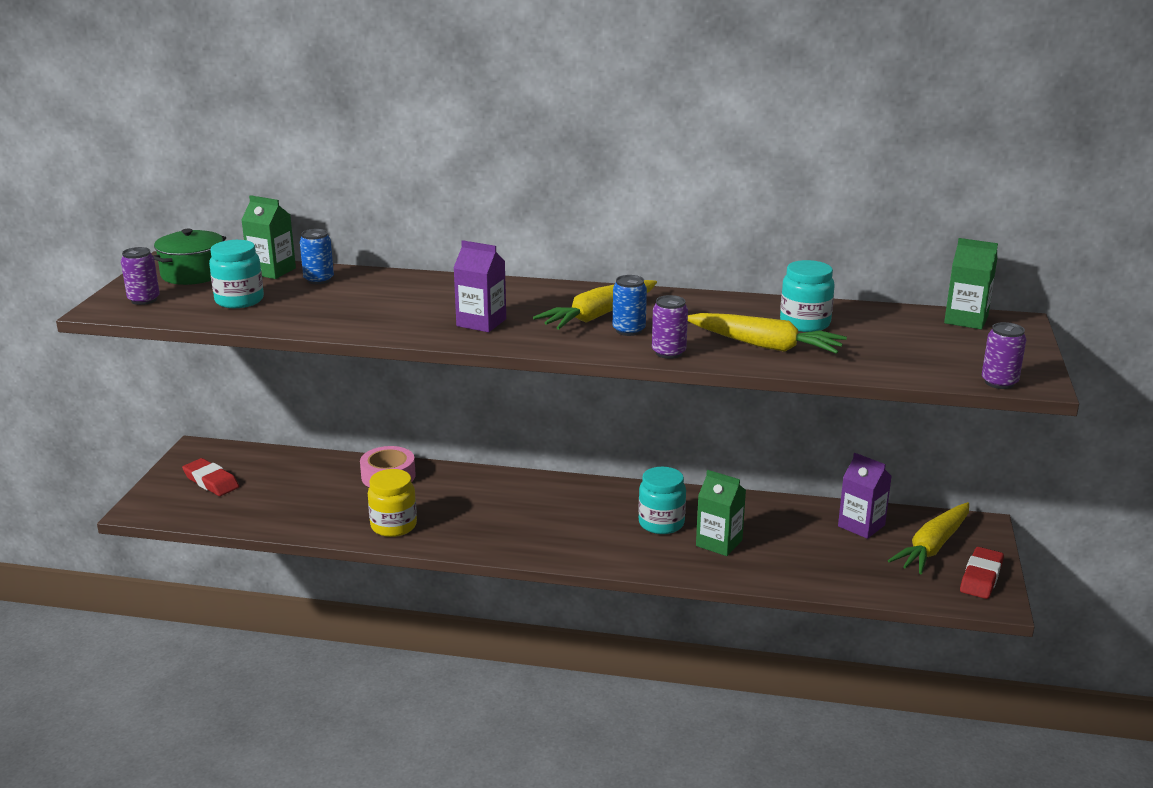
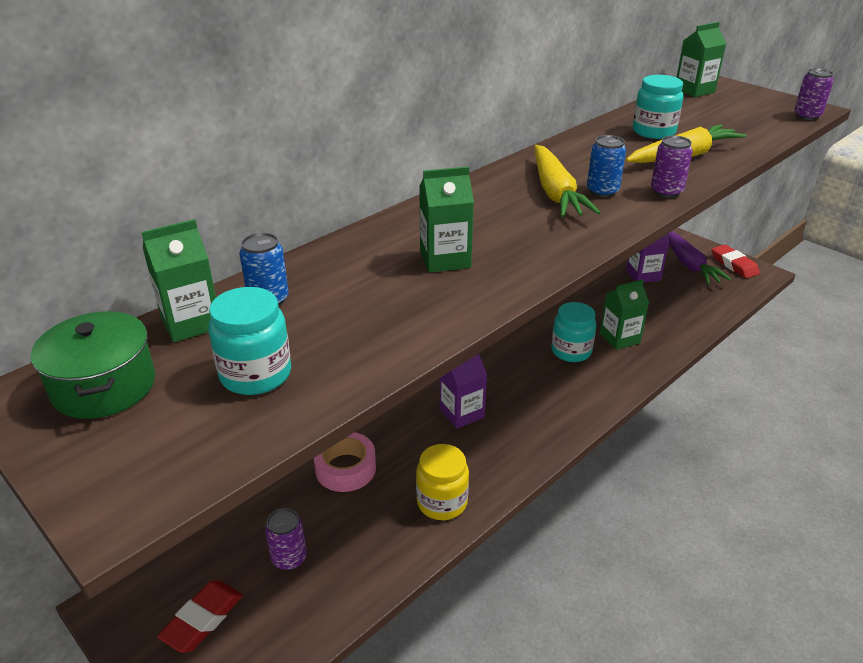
camera: 55 degrees left, 10 degrees up
(144, 300) = (136, 459): purple can -> purple can (289, 558)
(211, 481) = (202, 619): red eraser -> red eraser turned 45 degrees counterclockwise
(433, 308) = (445, 259): none -> green carton
(481, 322) = (511, 246): purple carton -> purple carton (462, 413)
(932, 547) = (688, 263): yellow carrot -> purple carrot

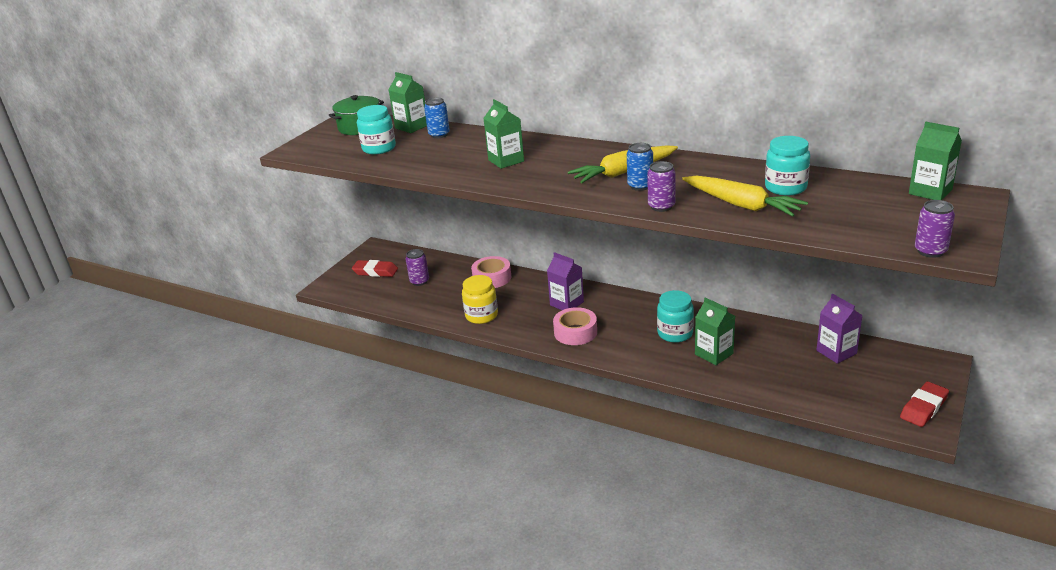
camera: 75 degrees right, 5 degrees down
(532, 422) = (575, 332): none -> pink tape
(688, 263) = (891, 377): purple carrot -> none

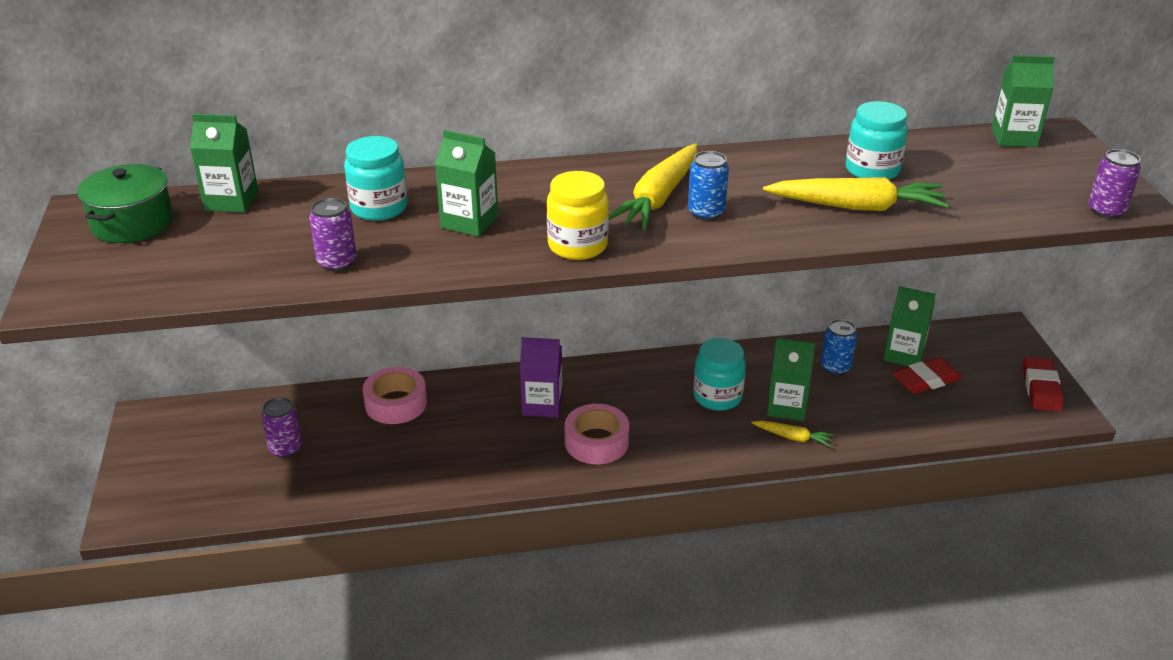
camera: 40 degrees left, 5 degrees up
(375, 271) = (191, 458): red eraser -> red eraser (926, 380)
(379, 148) = (224, 253): turquoise jar -> turquoise jar (379, 208)
(439, 135) = (300, 204): blue can -> blue can (835, 367)
(481, 315) = (441, 467): yellow jar -> yellow jar (577, 246)
(661, 206) = (770, 235): purple can -> purple can (337, 262)
(697, 372) = (793, 437): none -> yellow carrot
(836, 352) = (903, 355): purple carton -> green carton

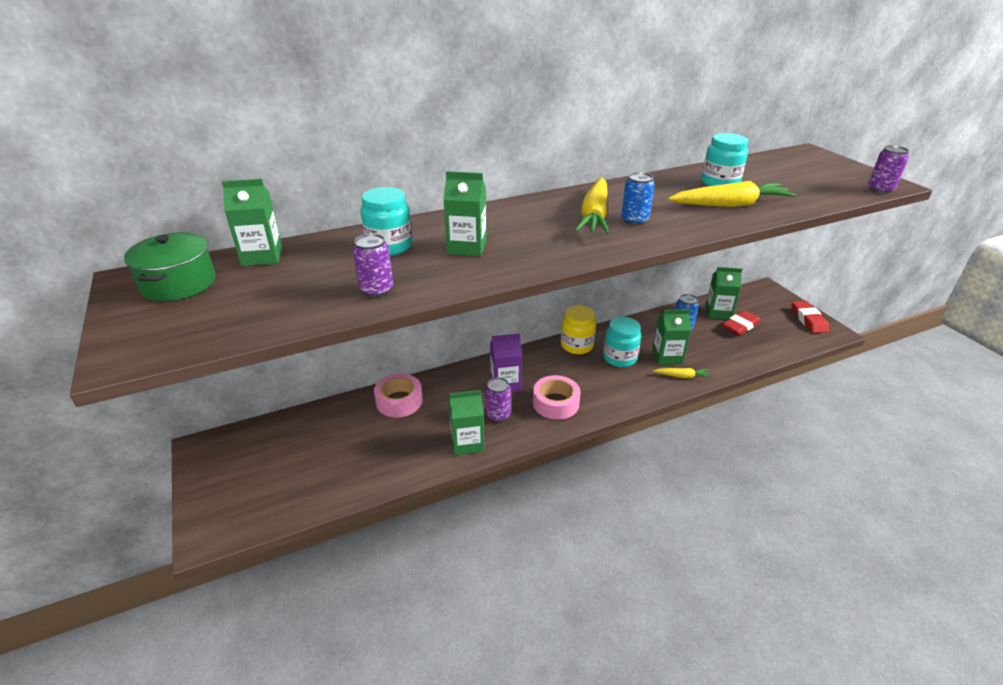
camera: 15 degrees left, 0 degrees up
(286, 448) = (326, 450): purple can -> purple can (498, 415)
(577, 246) = (560, 253): yellow jar -> yellow jar (577, 345)
(1014, 137) = (787, 157): green carton -> green carton (467, 442)

